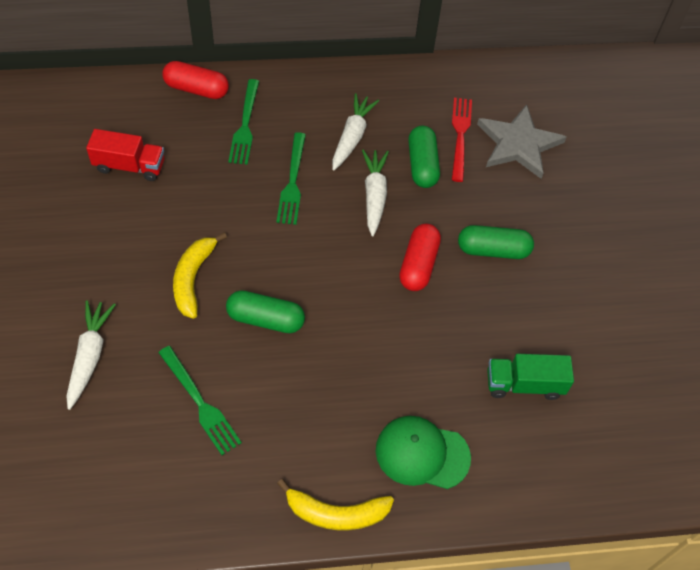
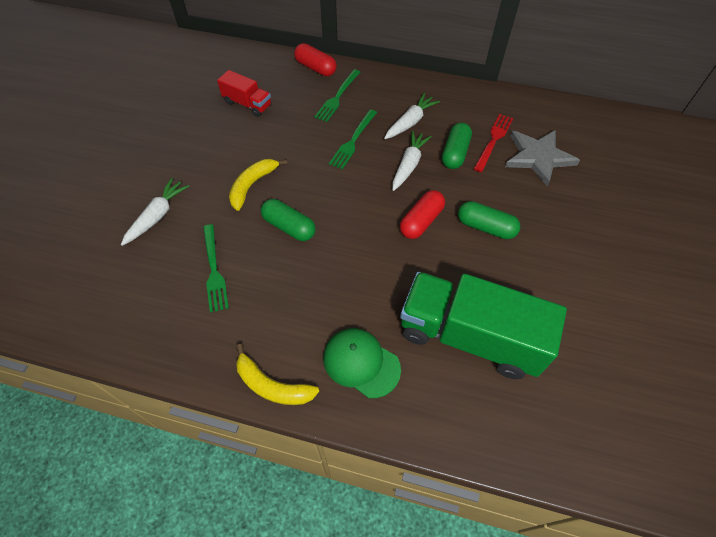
camera: 25 degrees right, 0 degrees up
(524, 384) = (469, 336): green truck -> green truck, size x2.03

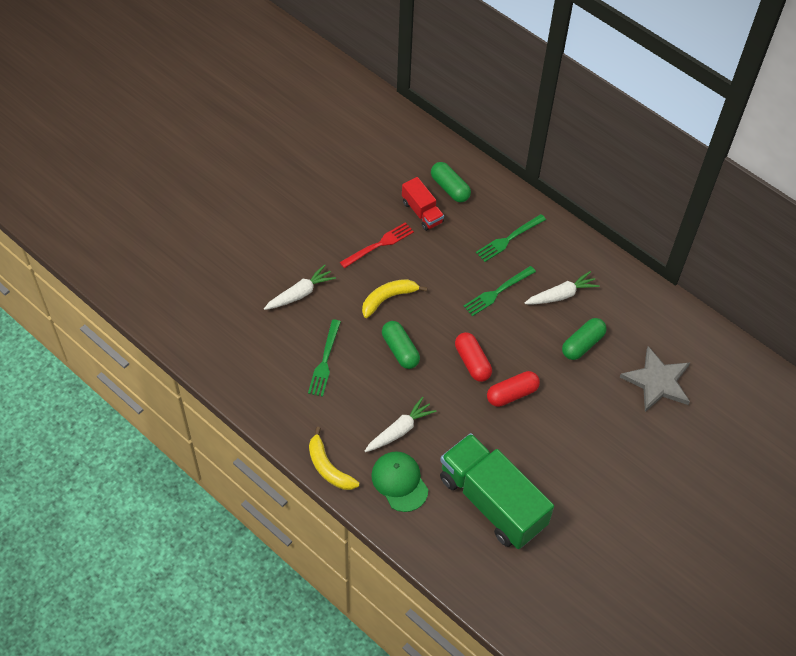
camera: 25 degrees right, 0 degrees up
(316, 68) = (506, 197): red capsule -> red capsule (472, 362)
(409, 165) = (533, 337): white carrot -> white carrot (399, 430)
(485, 227) = (564, 423): green capsule -> green capsule (450, 188)
(493, 140) = (628, 346): red fork -> red fork (379, 244)

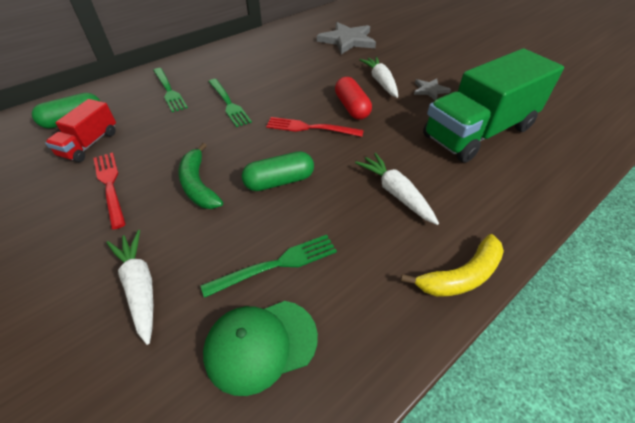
camera: 80 degrees left, 10 degrees down
(325, 361) = (277, 264): green fork -> green fork turned 45 degrees counterclockwise
(388, 298) = (198, 185): yellow banana -> green banana
(399, 482) = (469, 200): green cap -> green cap (260, 345)
(422, 212) = (89, 144): red truck -> red truck turned 135 degrees clockwise
(472, 362) = (309, 128): red capsule -> red fork
(559, 465) = (430, 90): none -> grey star
(561, 295) = (248, 71): white carrot -> white carrot (380, 82)
(582, 344) = (304, 66): green capsule -> none

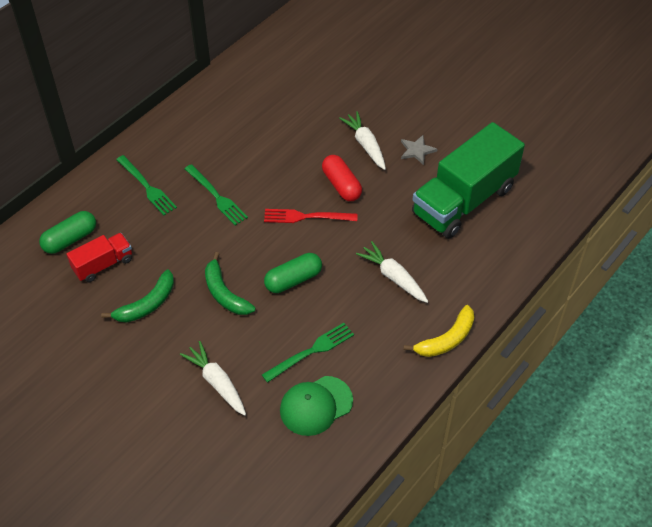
camera: 10 degrees left, 5 degrees up
(89, 144) = (103, 265): red truck -> red truck turned 135 degrees counterclockwise
(110, 185) = (147, 304): red fork -> green banana
(347, 40) = (319, 80): grey star -> none

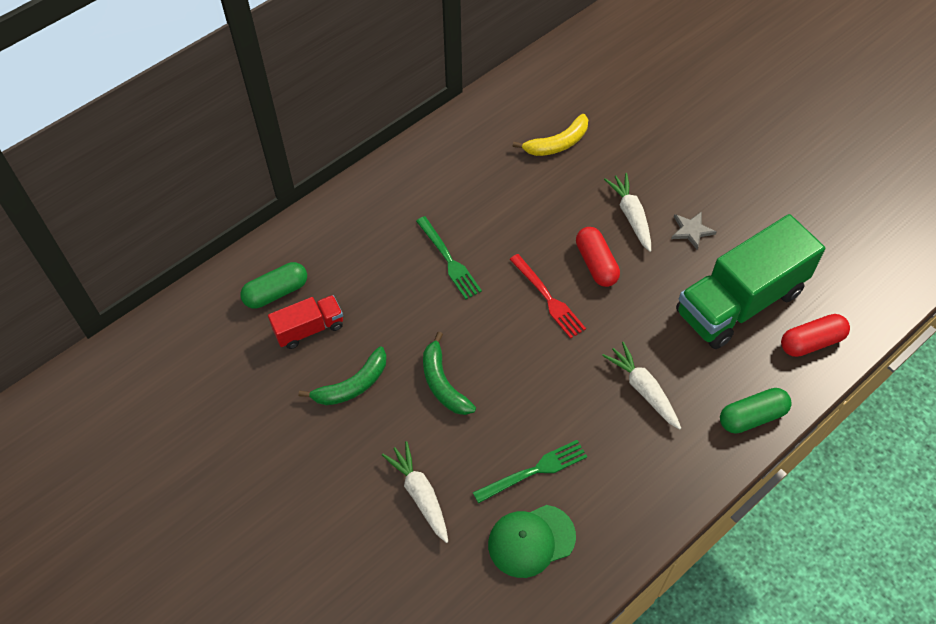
camera: 10 degrees right, 5 degrees up
(147, 187) = (371, 239): green fork -> none
(293, 280) = (524, 377): green capsule -> green capsule (752, 416)
(305, 217) = (549, 299): red fork -> red fork turned 135 degrees counterclockwise
(446, 339) = (697, 478): yellow banana -> yellow banana (558, 143)
(525, 224) = (811, 342): none -> red capsule

